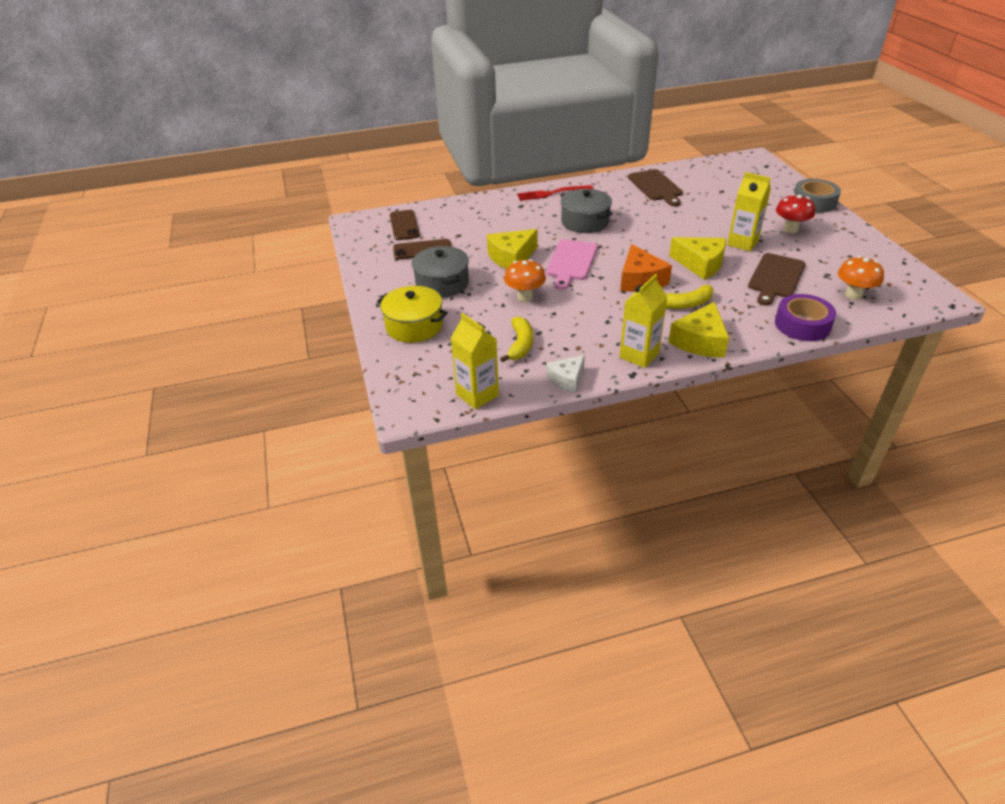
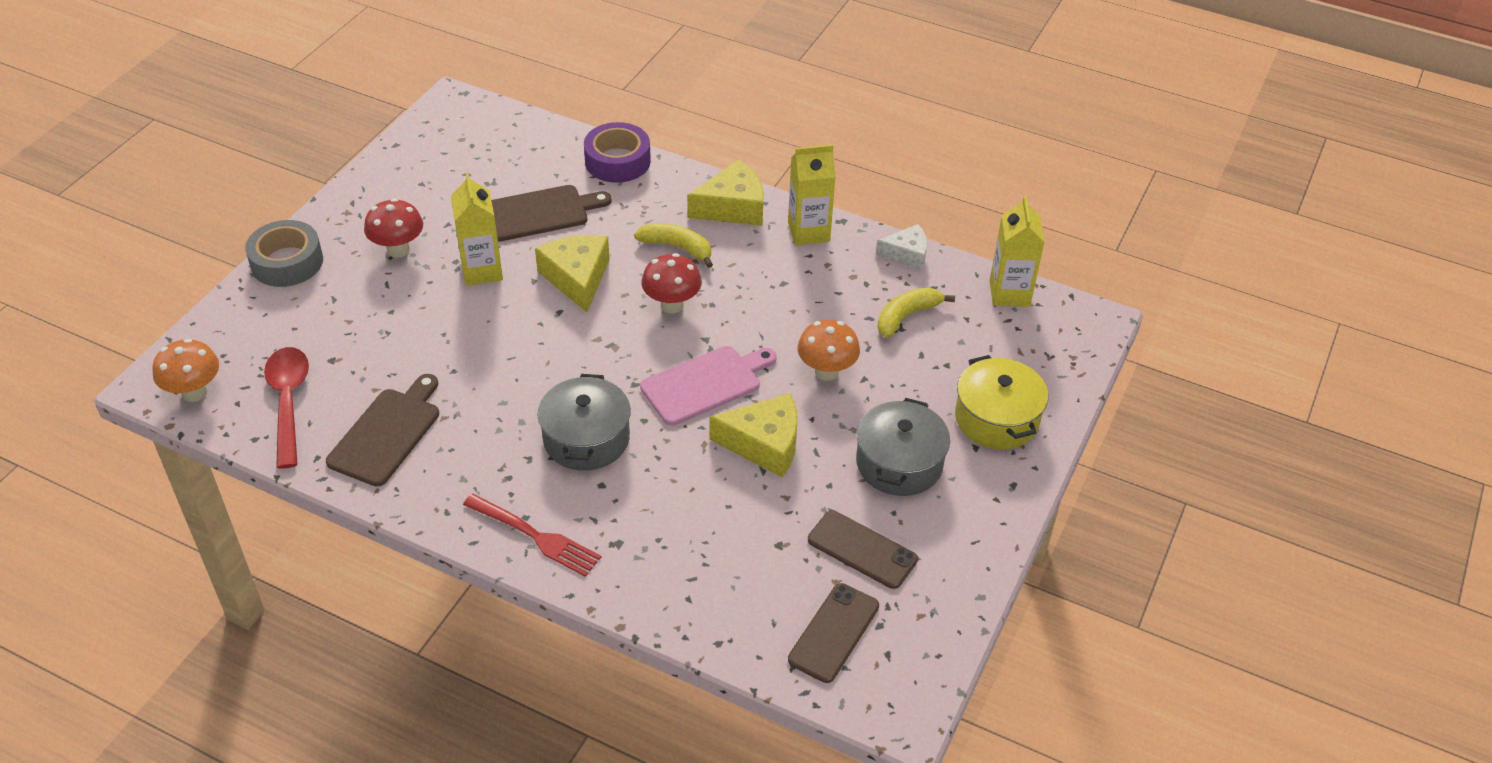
camera: 140 degrees left, 5 degrees up
(640, 280) = (672, 305): orange cheese -> red mushroom
(706, 175) = (288, 402): none -> red spoon
(853, 295) = (515, 152): orange mushroom -> orange mushroom (194, 392)

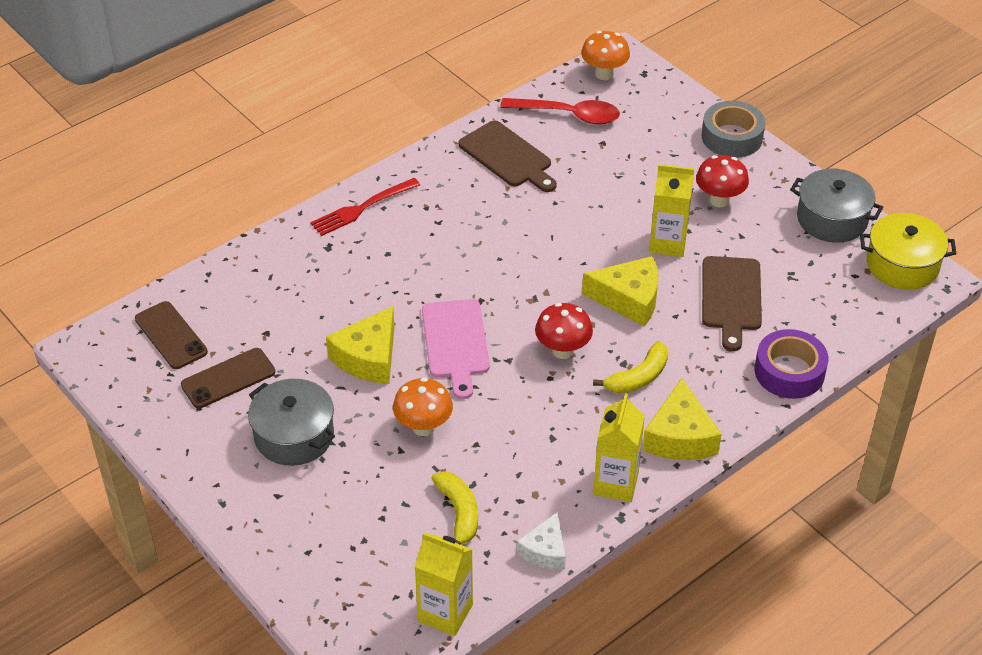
camera: 115 degrees right, 0 degrees up
(586, 439) = (438, 257): grey pot -> grey pot (832, 219)
(996, 418) = (298, 525): yellow pot -> yellow pot (902, 265)

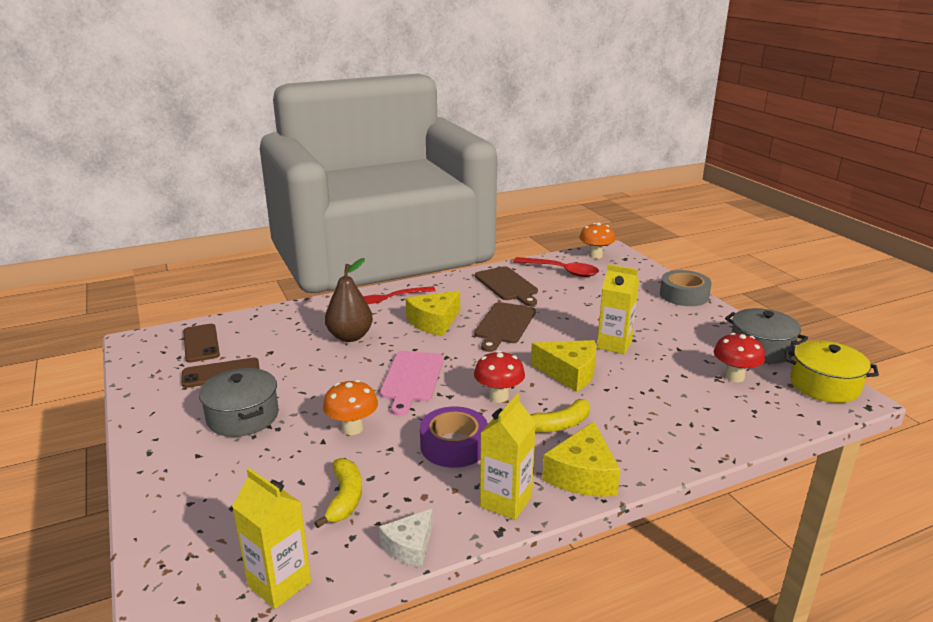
camera: 15 degrees right, 20 degrees down
(350, 289) = (350, 337): none -> brown pear
(368, 358) = (336, 377): yellow cheese -> yellow cheese (434, 322)
(719, 200) = (665, 326): red mushroom -> red mushroom (734, 377)
(731, 297) = (660, 384): brown cutting board -> brown cutting board (504, 325)
(789, 372) = (704, 443): purple tape -> purple tape (454, 445)

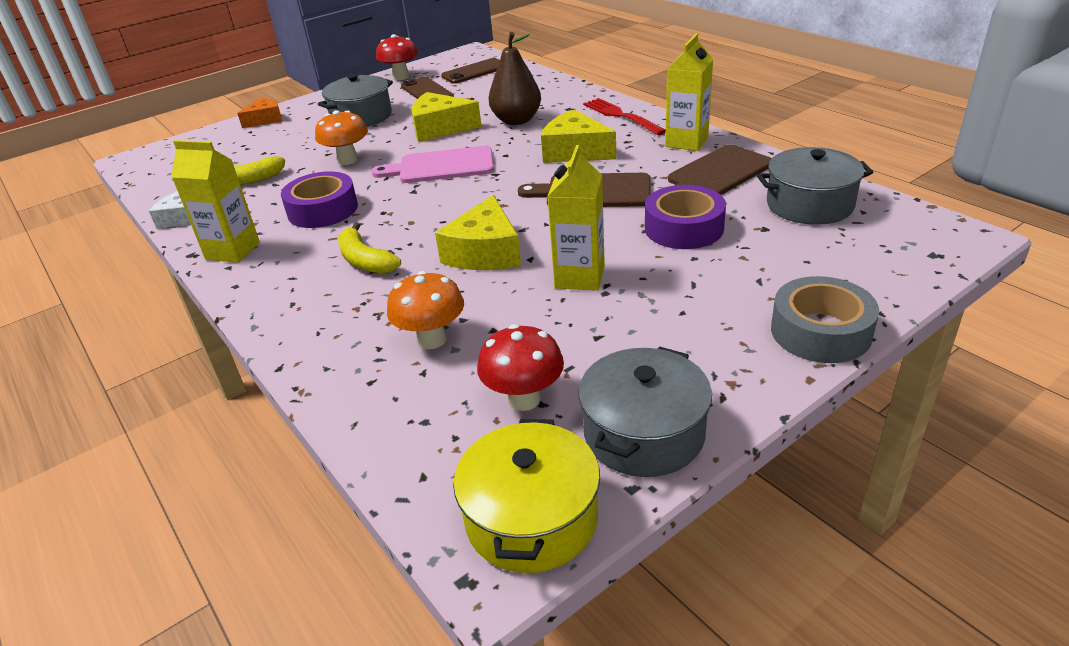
camera: 80 degrees right, 10 degrees up
(163, 490) = (265, 120): none -> orange cheese
(279, 584) = (156, 181): yellow carton -> yellow carton (686, 142)
(498, 397) = (417, 217): red mushroom -> red mushroom (401, 77)
(561, 271) = (809, 204): red spoon -> grey pot
(570, 306) = (683, 228): none -> purple tape
(582, 475) = (271, 287): yellow cheese -> yellow cheese (440, 128)
(595, 256) = (912, 225): orange mushroom -> orange mushroom (432, 339)

